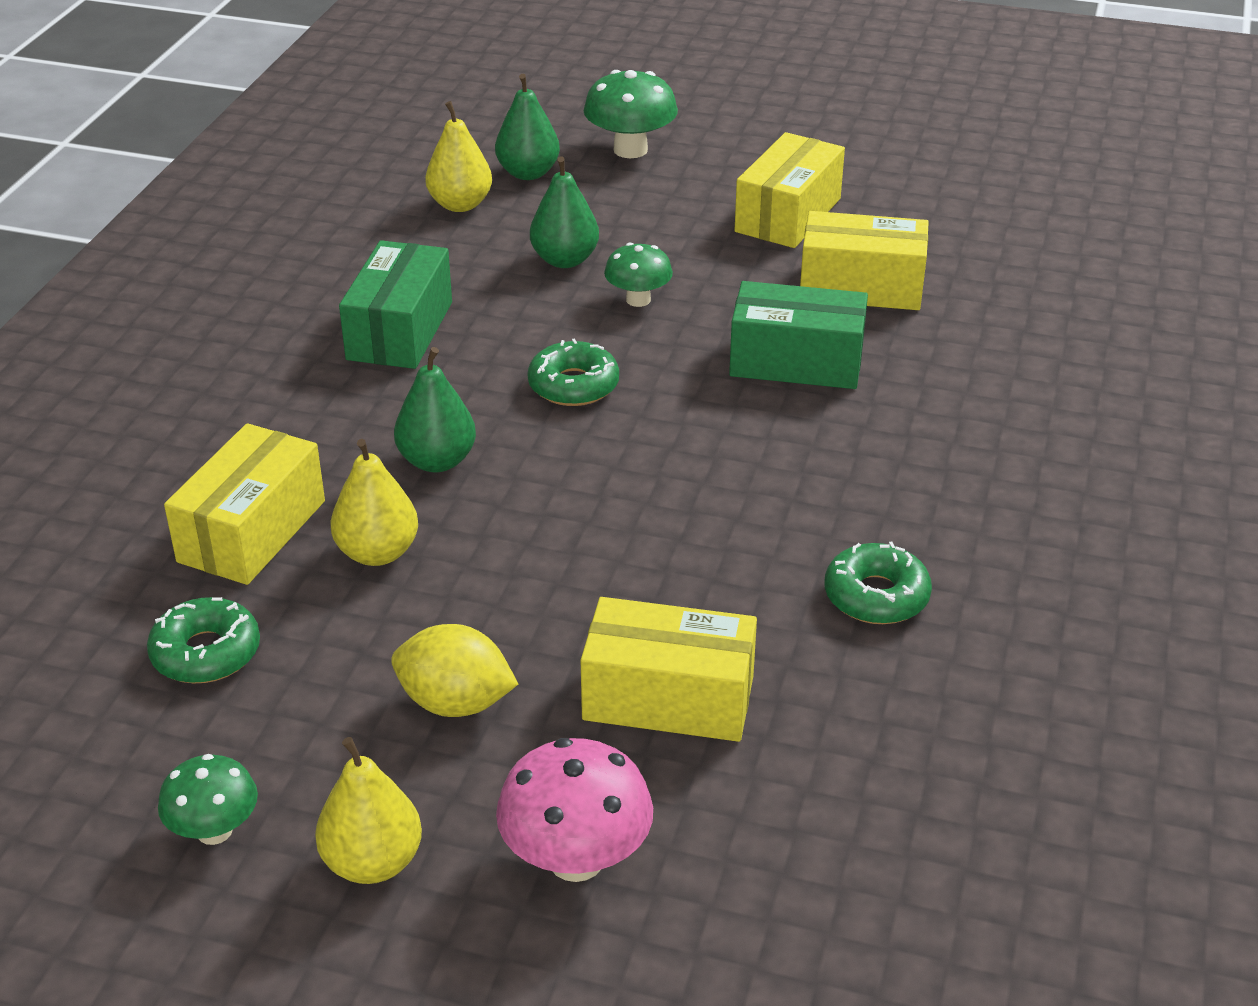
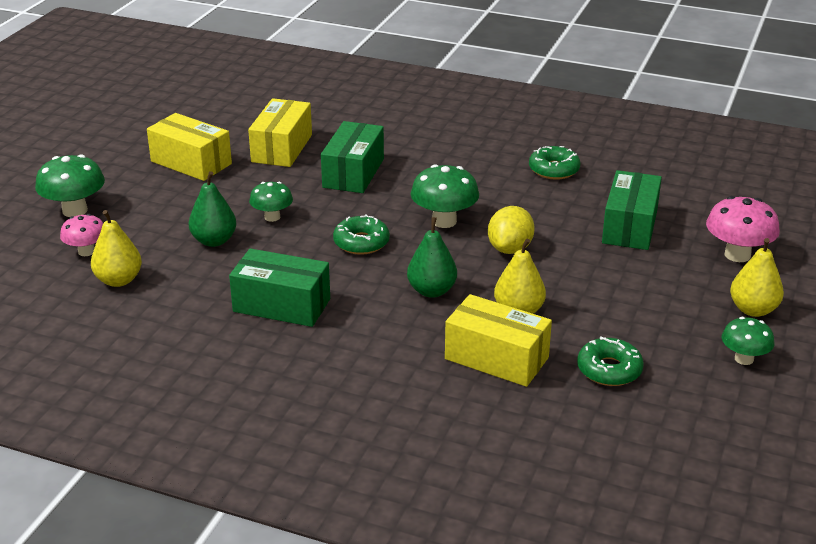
camera: 85 degrees left, 5 degrees down
(455, 703) = (640, 286): yellow lemon -> yellow lemon (510, 249)
(528, 173) = (86, 251): green pear -> pink mushroom
(652, 465) = (444, 221): none -> green mushroom
(668, 698) = (629, 226): yellow box -> green box

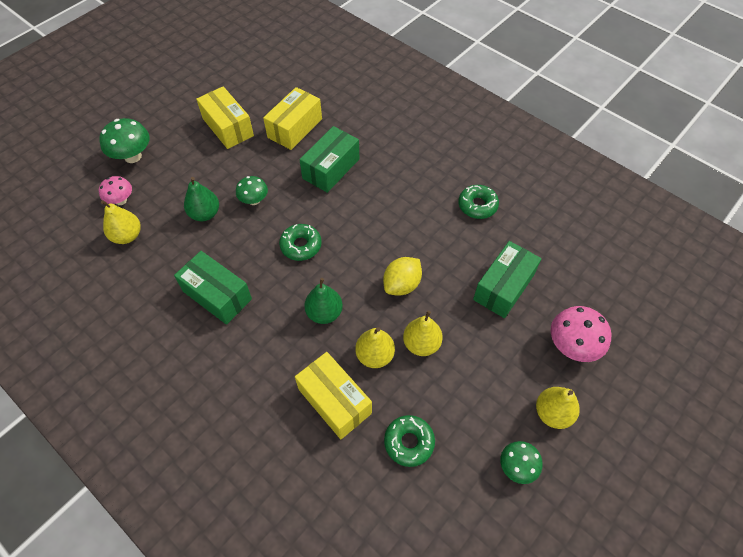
camera: 20 degrees right, 25 degrees up
(444, 221) = (369, 240): green mushroom -> none
(567, 290) = (421, 344): none -> yellow pear

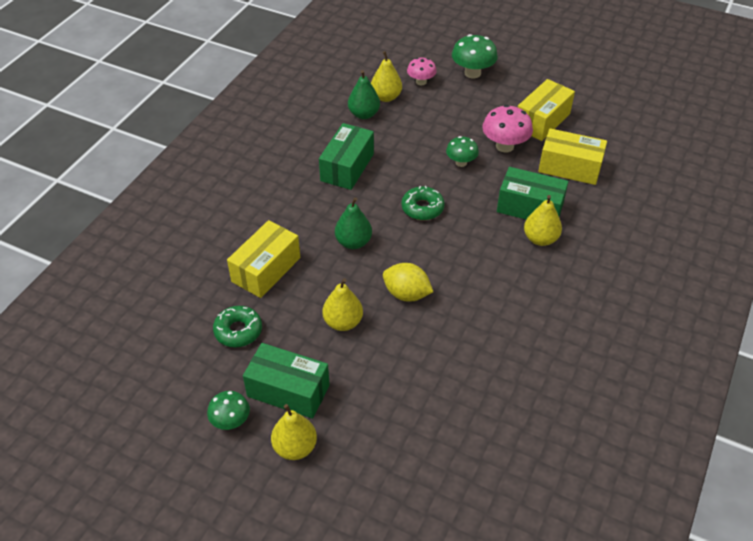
camera: 75 degrees right, 10 degrees down
(205, 214) = (430, 135): green pear -> green pear (364, 114)
(375, 355) = (319, 288): yellow pear -> yellow pear (540, 239)
(477, 205) = (542, 343): green donut -> none
(503, 287) = (437, 384): green box -> green box (288, 390)
(572, 346) = (382, 459): pink mushroom -> pink mushroom (504, 146)

